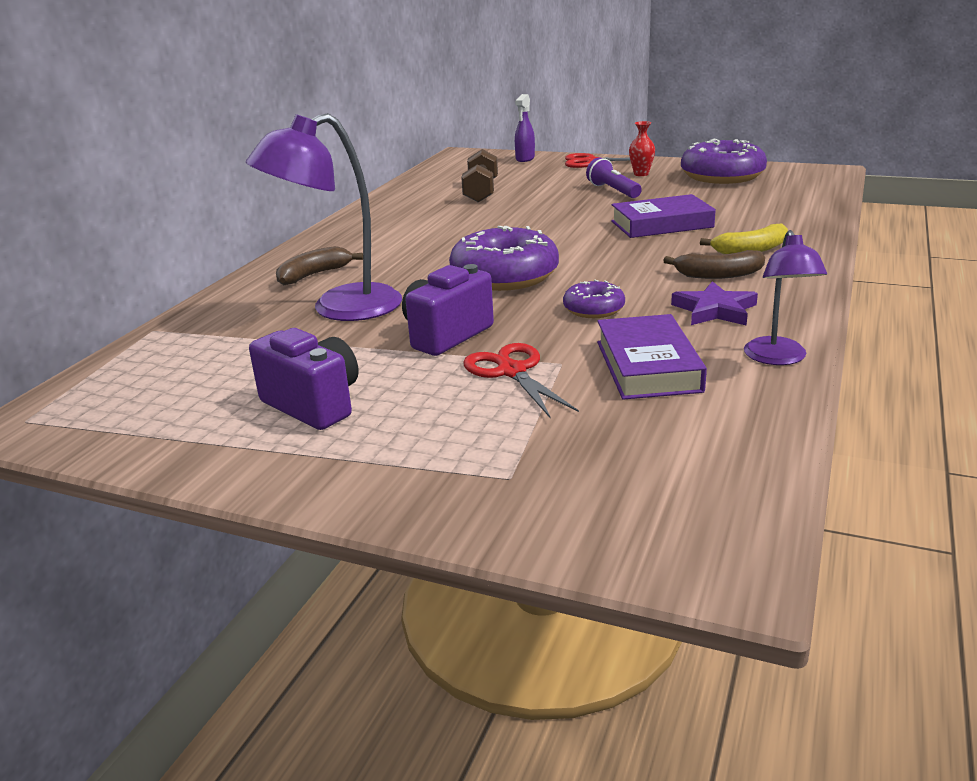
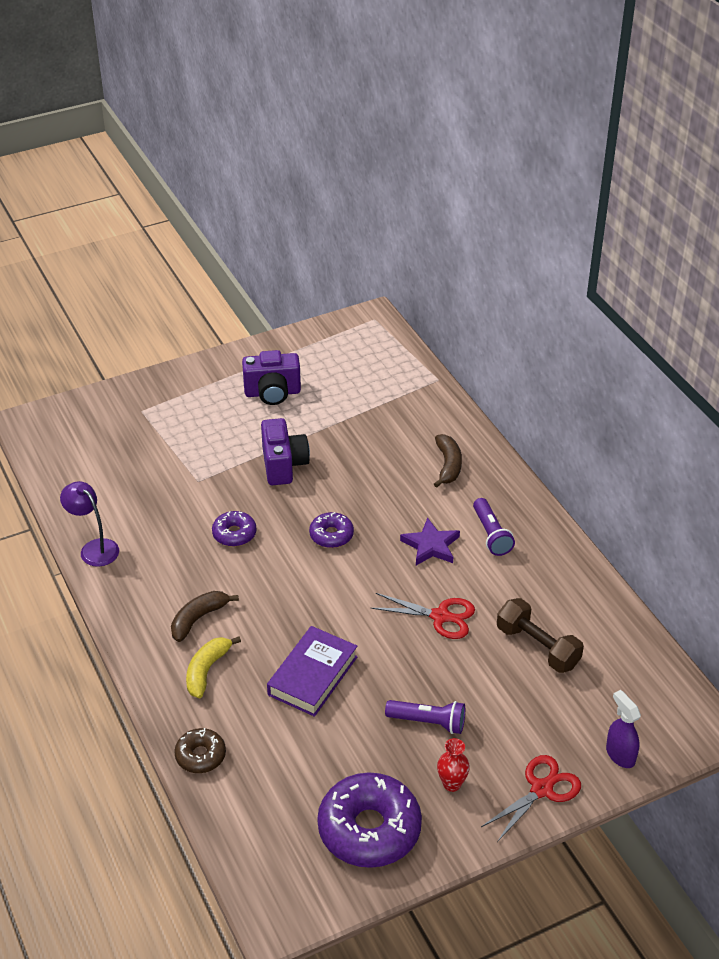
camera: 130 degrees right, 15 degrees up
(340, 309) = (375, 449): purple lamp -> none
(386, 234) = (491, 534): none -> purple flashlight
(504, 276) = (331, 535): purple donut -> purple donut, size x0.51
(512, 372) = (214, 461): red scissors -> red scissors (440, 616)
(648, 366) = (153, 504): purple book -> none
(715, 310) = (164, 575): purple star -> purple star (431, 546)
(811, 221) = (200, 756): none -> brown donut

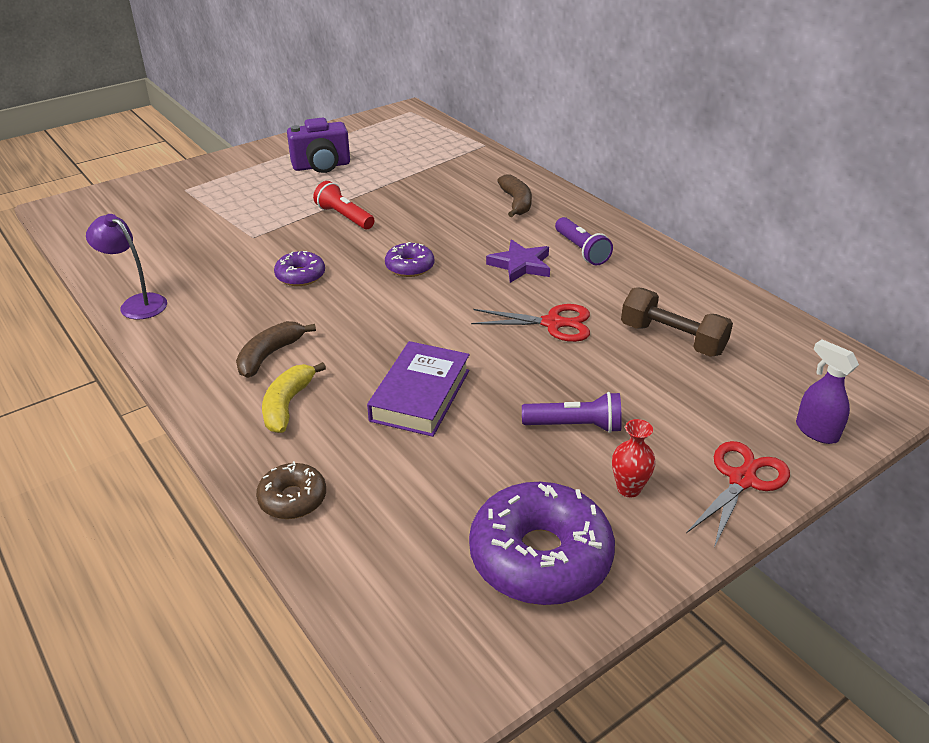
camera: 10 degrees left, 5 degrees down
(283, 465) = (344, 217): purple camera -> red flashlight

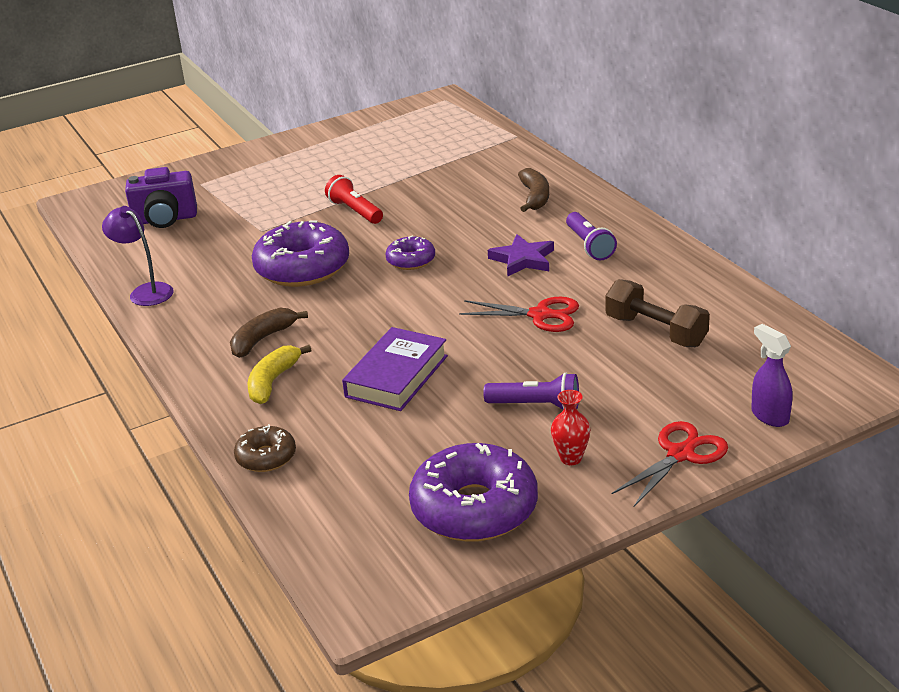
camera: 10 degrees right, 5 degrees down
(300, 276) = (302, 268): purple donut -> purple donut, size x1.95
(321, 166) = (341, 160): purple camera -> purple camera (165, 219)

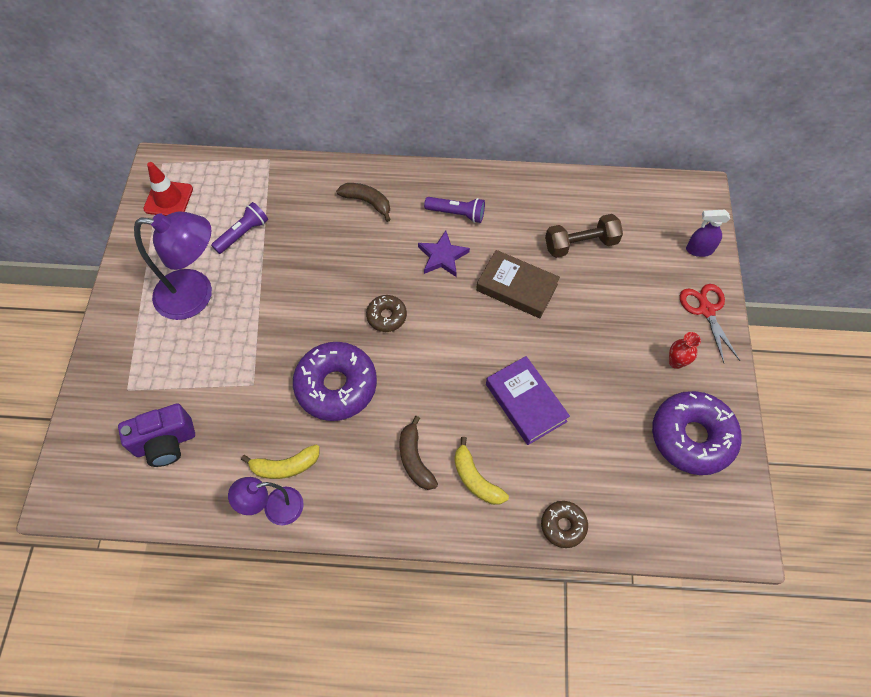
camera: 60 degrees left, 30 degrees up
(165, 219) = (165, 443): purple camera -> purple camera turned 45 degrees clockwise
(192, 279) = (285, 466): none -> yellow banana
(325, 170) = (196, 295): none -> purple lamp
(355, 211) = (283, 311): red flashlight -> none
(410, 118) = (168, 199): none -> red traffic cone
(411, 260) = (386, 316): purple donut -> brown donut
(536, 405) = (612, 348): purple flashlight -> purple flashlight (243, 234)
(540, 315) = (516, 287): red scissors -> brown book

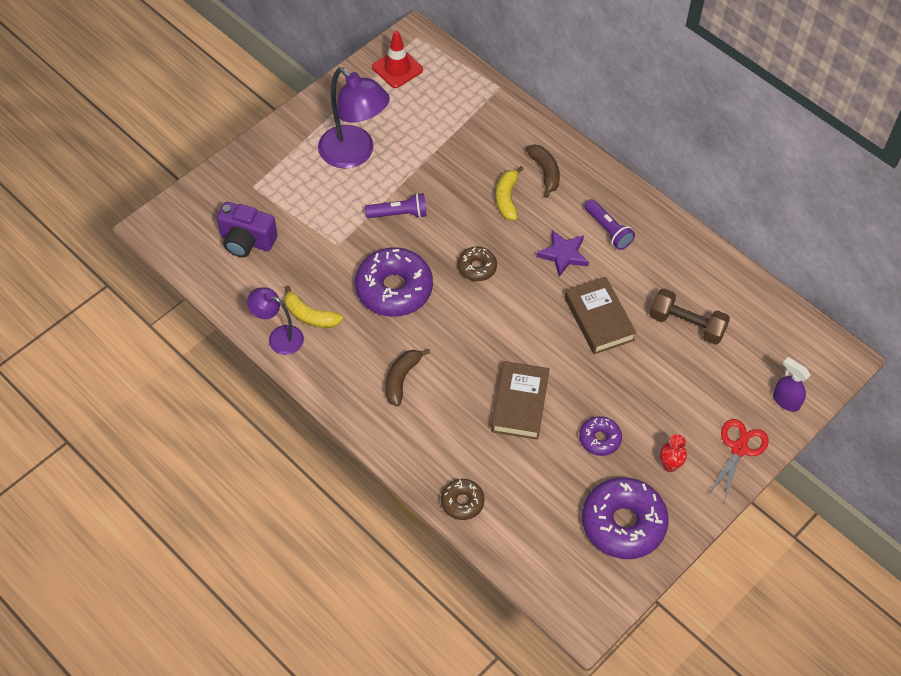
camera: 40 degrees right, 5 degrees down
(243, 234) = (428, 132): purple flashlight -> purple flashlight (399, 214)
(475, 479) = (431, 424): yellow banana -> yellow banana (507, 198)
(525, 403) = (520, 403): purple book -> brown book
(609, 383) = (599, 439): none -> purple donut

